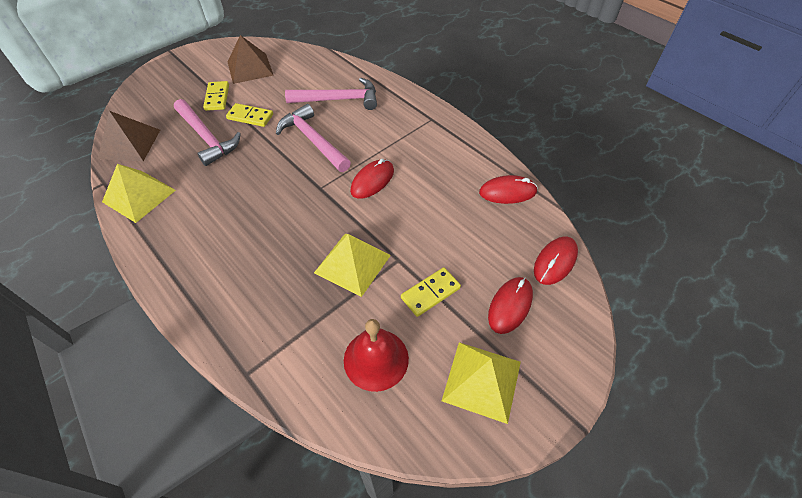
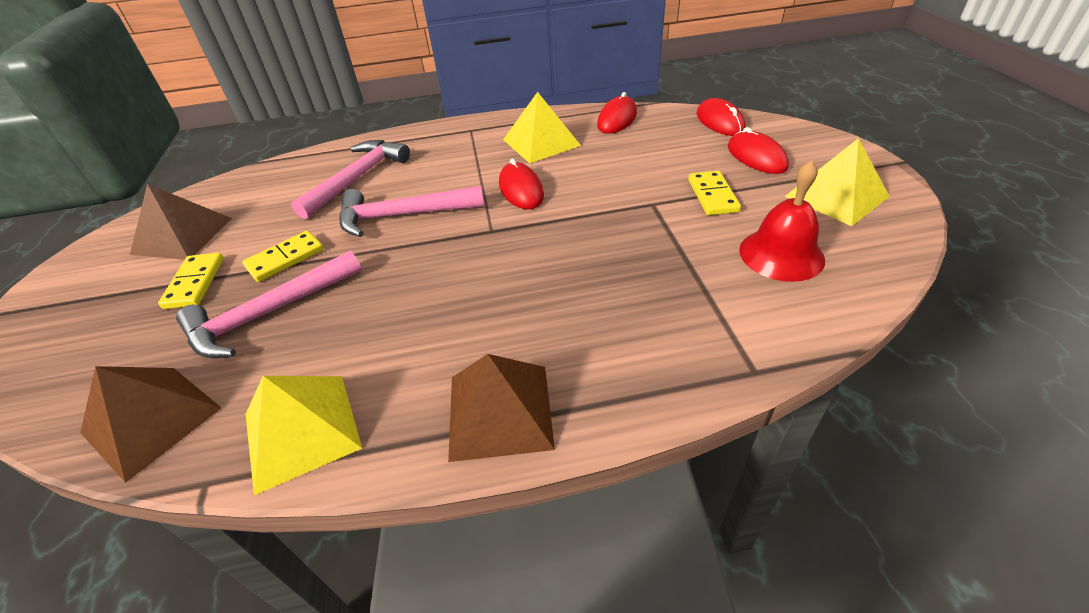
camera: 55 degrees left, 10 degrees down
(174, 263) = (500, 411): none -> brown pyramid
(207, 137) = (269, 314): pink hammer -> pink hammer turned 150 degrees clockwise
(217, 97) = (195, 283): yellow domino -> yellow domino turned 60 degrees clockwise
(352, 263) = (634, 236): yellow pyramid -> yellow pyramid (541, 142)

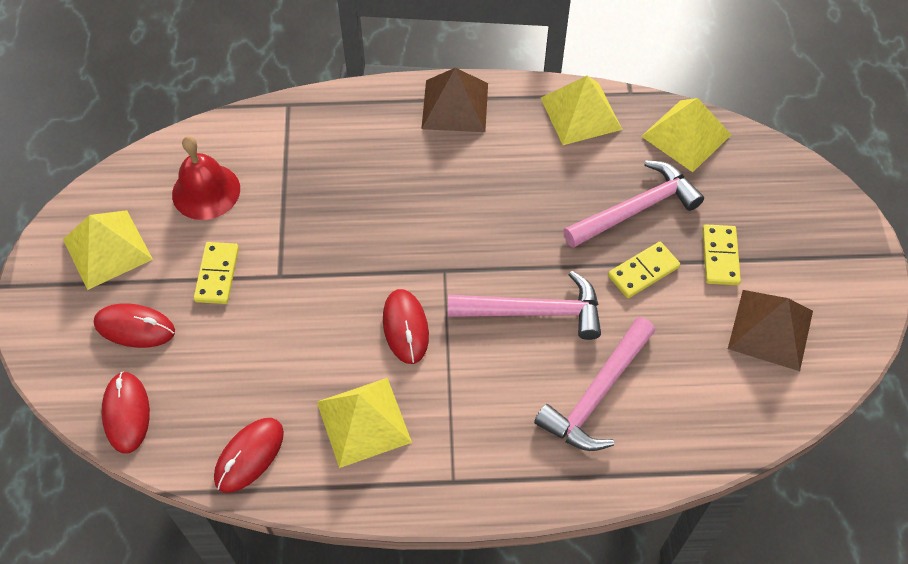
camera: 175 degrees left, 15 degrees up
(151, 420) = (686, 135): brown pyramid -> yellow pyramid
(756, 157) = (135, 327): red mouse -> red mouse turned 60 degrees counterclockwise

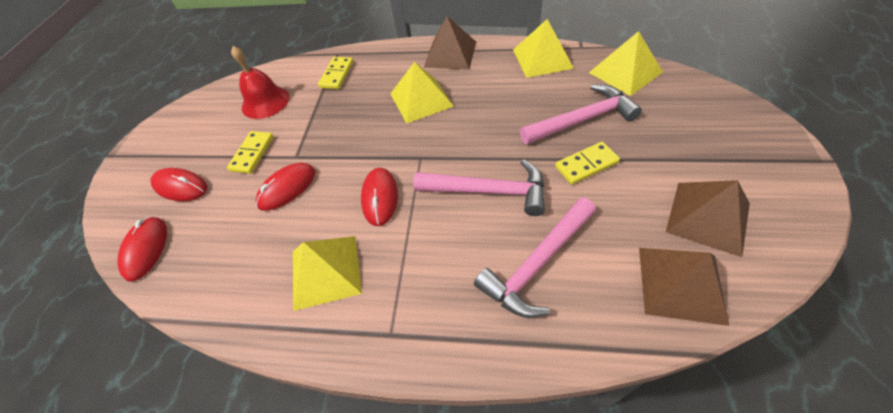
camera: 15 degrees right, 5 degrees down
(107, 249) = (186, 135): yellow pyramid -> yellow pyramid (421, 99)
(249, 456) = (223, 292): red mouse -> red mouse (287, 188)
(720, 256) = (656, 156): yellow domino -> yellow domino (337, 75)
(740, 404) = (681, 284): none -> brown pyramid

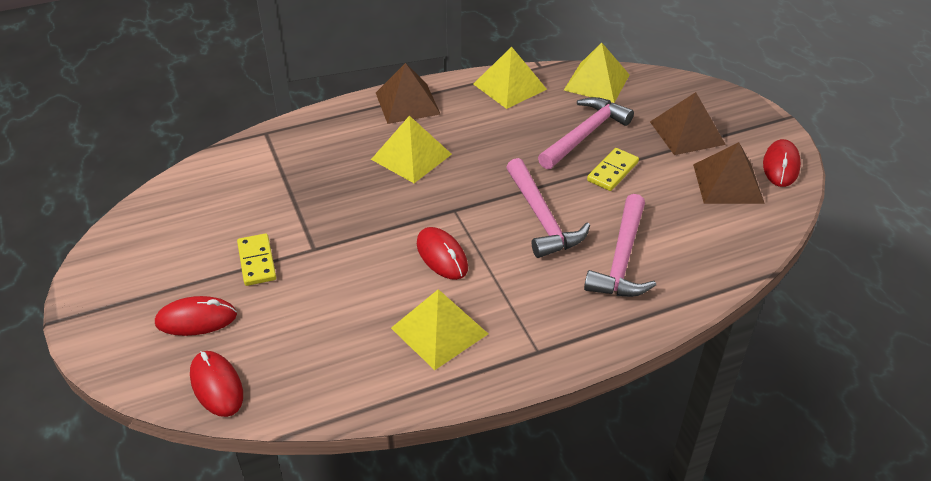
camera: 35 degrees left, 10 degrees down
(265, 102) = (219, 206): red bell -> none
(287, 188) = (332, 279): red mouse -> red mouse (781, 166)
(337, 75) = (287, 155): yellow domino -> none
(488, 191) = (542, 218): pink hammer -> pink hammer turned 90 degrees clockwise
(681, 284) = (734, 235): brown pyramid -> brown pyramid (687, 133)

